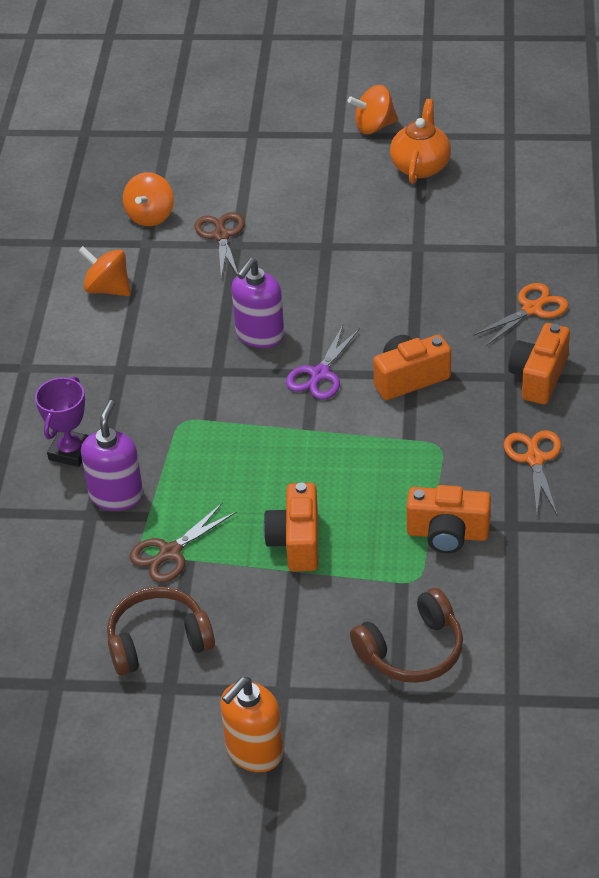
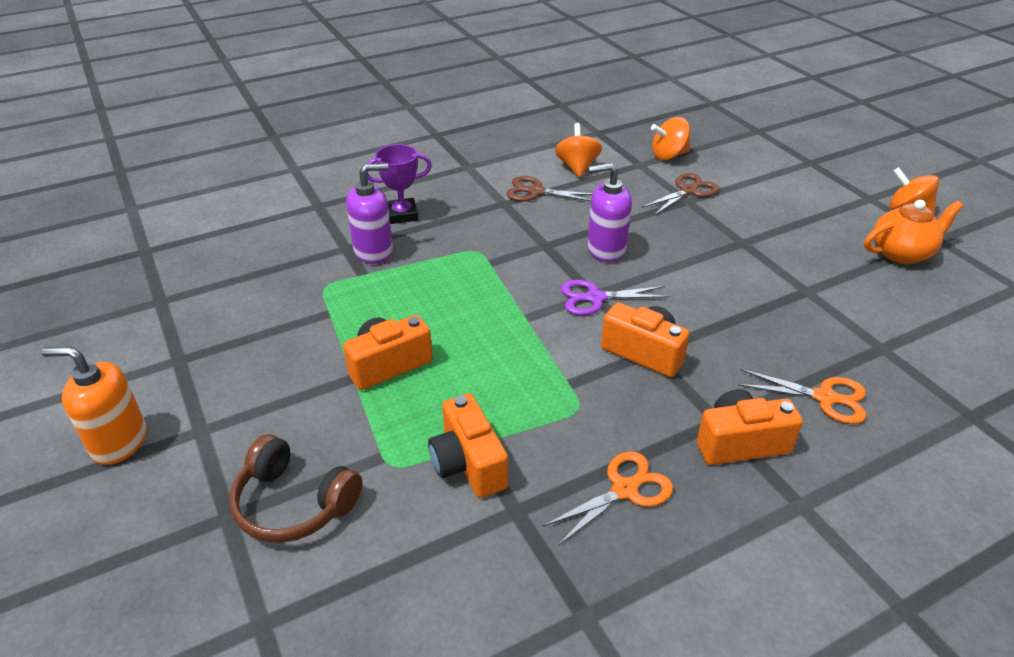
camera: 55 degrees right, 5 degrees down
(158, 641) = (229, 333): brown headphones -> none
(170, 552) = (330, 300): brown scissors -> brown scissors (536, 192)

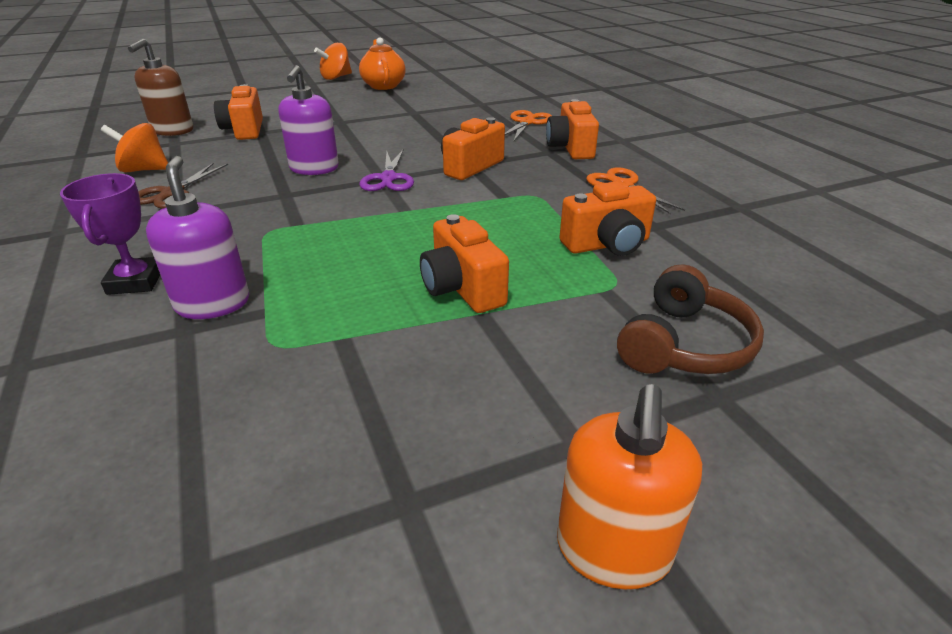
camera: 85 degrees left, 5 degrees down
(668, 155) = (172, 131): orange spinning top -> brown soap dispenser
(688, 191) = (244, 130): brown scissors -> orange camera

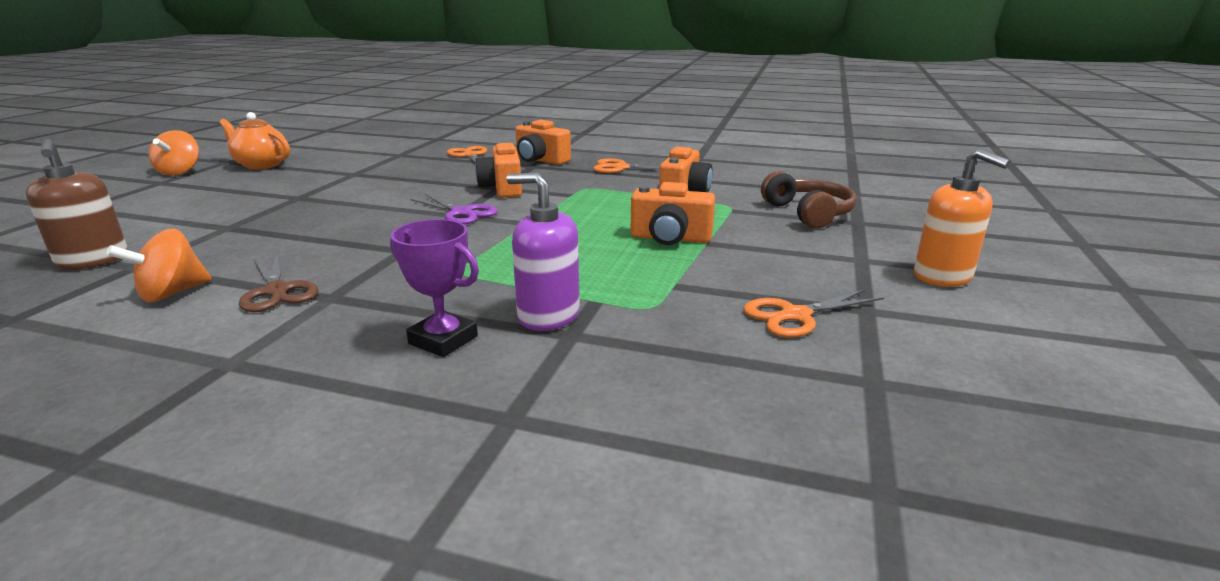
camera: 50 degrees left, 10 degrees down
(244, 130) = (201, 232): orange camera -> none
(314, 169) = (376, 229): purple soap dispenser -> none
(335, 447) = (795, 316): none -> orange scissors

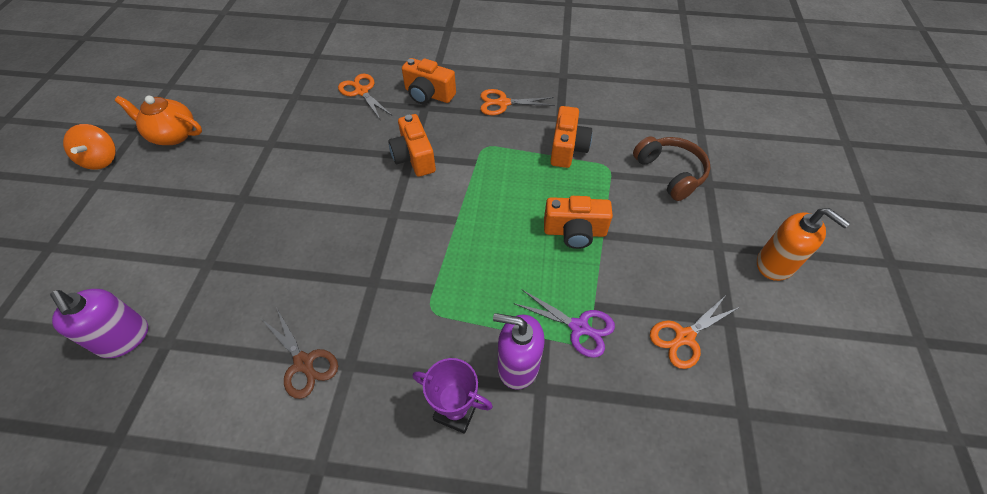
camera: 10 degrees left, 30 degrees up
(93, 260) = (124, 338): brown soap dispenser -> purple soap dispenser
(172, 293) = (222, 380): orange spinning top -> none
(461, 213) = (396, 209): purple scissors -> purple scissors (579, 327)

